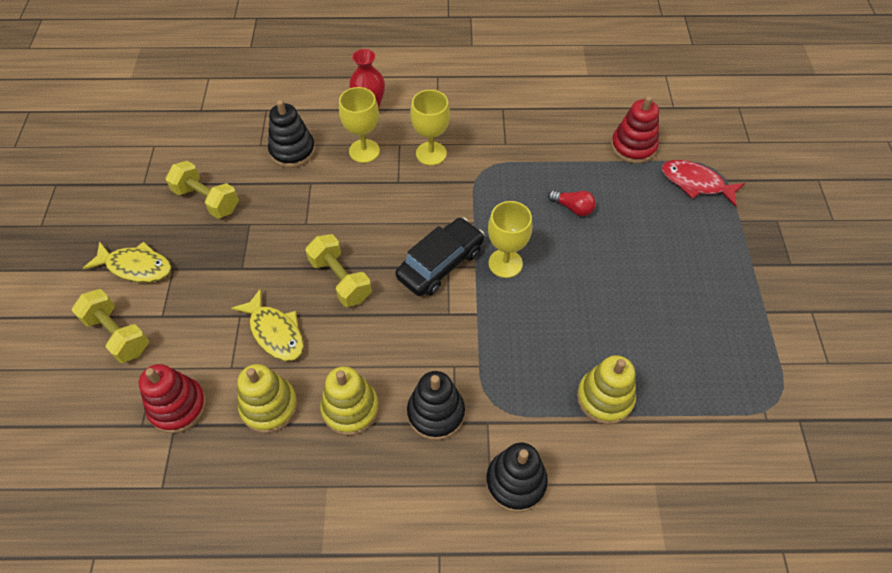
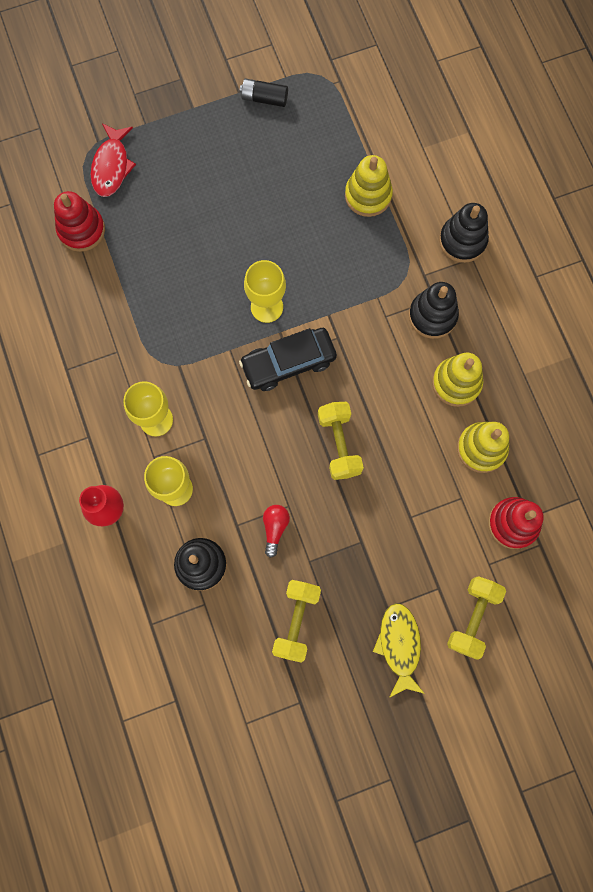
camera: 110 degrees left, 20 degrees up
(275, 332) = (414, 477): yellow fish -> none
(340, 279) = (339, 444): yellow dumbbell -> yellow dumbbell turned 45 degrees counterclockwise
(440, 264) = (288, 363): black car -> black car turned 45 degrees counterclockwise
(573, 208) = (180, 266): red light bulb -> red light bulb (275, 528)
(754, 333) = (264, 98): none -> black battery

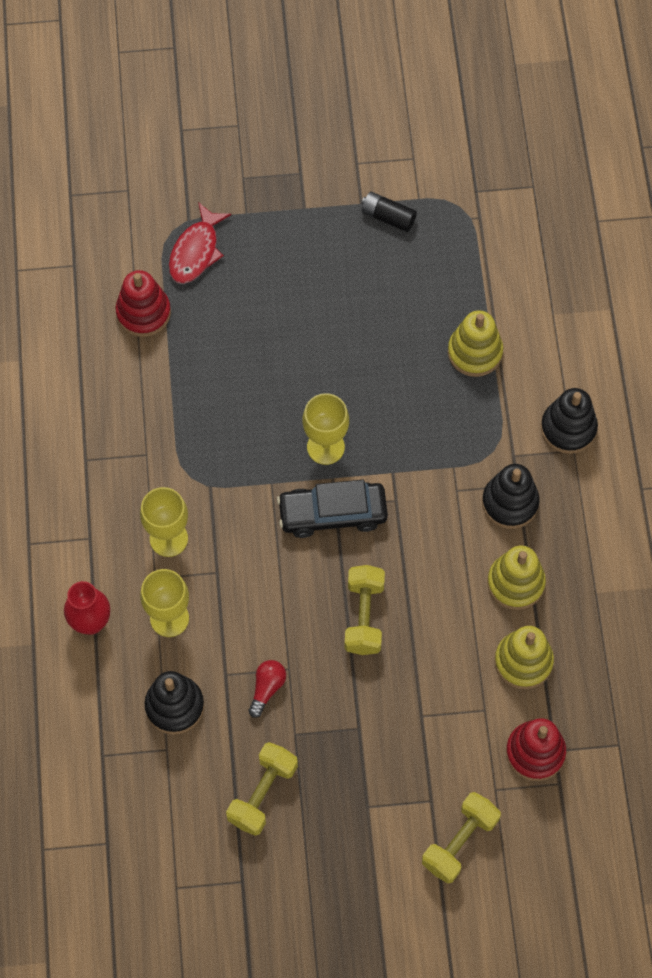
camera: 15 degrees right, 10 degrees down
(399, 645) = (369, 850): yellow fish -> none

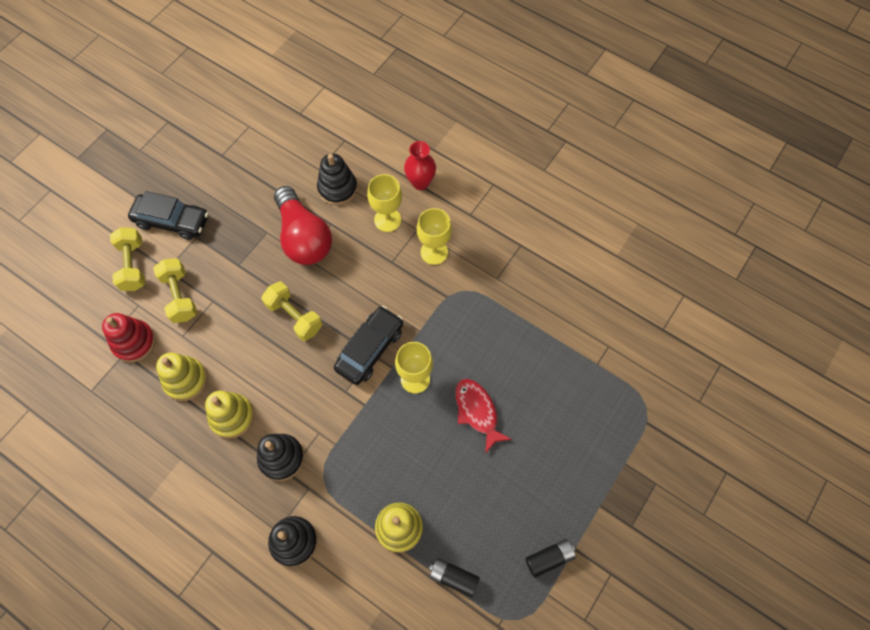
camera: 130 degrees right, 0 degrees up
(143, 313) = (596, 344): red stacking toy -> none
(196, 251) = (618, 409): red fish -> red fish (477, 412)
(262, 793) = (253, 195): yellow dumbbell -> yellow dumbbell (180, 296)
(267, 688) = (303, 237): red light bulb -> red light bulb, size x2.34
(372, 853) = (172, 221): none -> black car
(474, 278) = (453, 577): none -> black battery

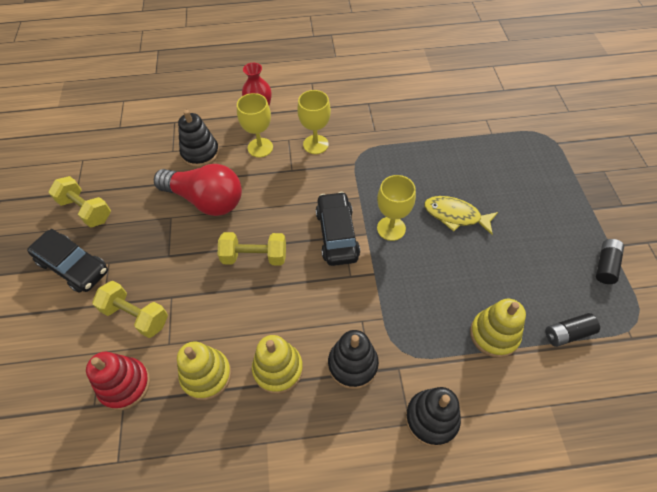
camera: 40 degrees left, 10 degrees down
(133, 265) = (65, 325): yellow dumbbell -> yellow dumbbell (86, 210)
(172, 221) = (73, 266): black car -> black car turned 60 degrees clockwise
(477, 412) = (455, 215): red fish -> yellow fish

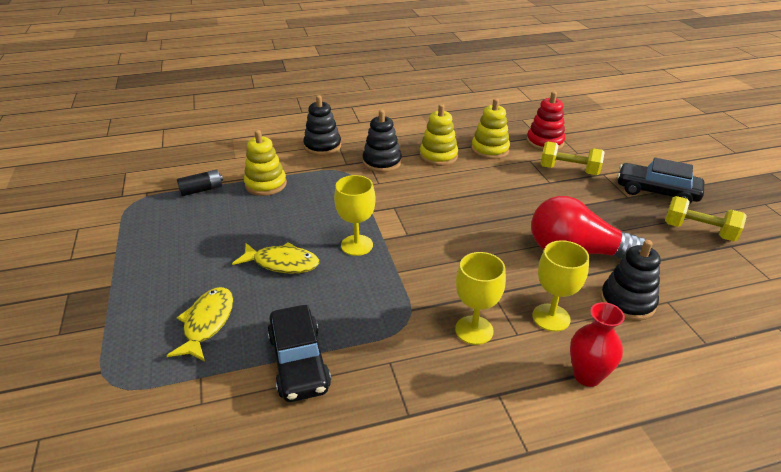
camera: 170 degrees right, 20 degrees down
(254, 256) = (492, 212): yellow dumbbell -> none
(337, 234) = (415, 235): black car -> black car (299, 361)
(500, 168) = (207, 323): none -> yellow fish
(605, 265) = (134, 235): black battery -> none

